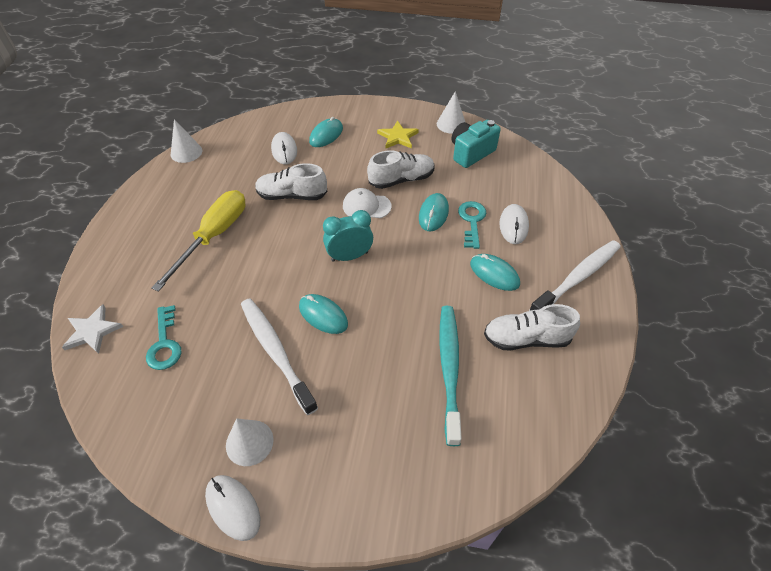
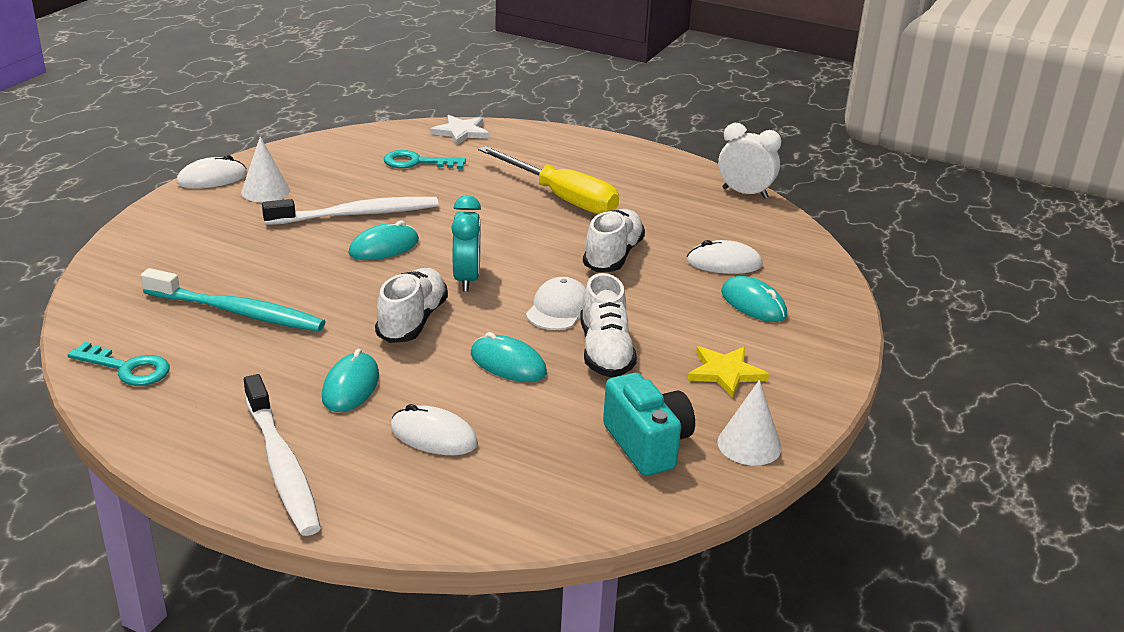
camera: 105 degrees right, 20 degrees down
(186, 152) = (745, 193): white cone -> white clock
(472, 221) = (470, 396): turquoise key -> turquoise key (127, 368)
(494, 274) = (350, 386): turquoise mouse -> turquoise mouse turned 45 degrees counterclockwise
(526, 338) = (224, 380): white shoe -> white shoe (412, 321)

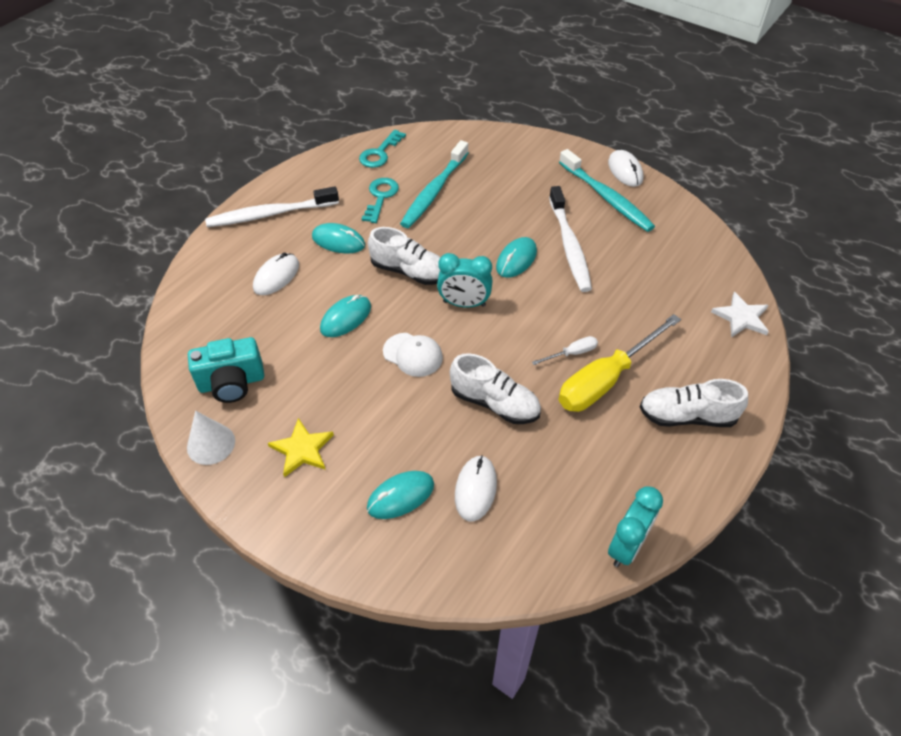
camera: 100 degrees right, 20 degrees up
(265, 191) = (606, 197): white cone -> turquoise toothbrush
(384, 247) = (516, 259): turquoise mouse -> turquoise mouse turned 60 degrees clockwise
(417, 162) = (669, 284): turquoise key -> turquoise key (380, 197)
(531, 214) = (571, 353): none -> white screwdriver
(605, 352) = (348, 376): white shoe -> white shoe (687, 416)
(745, 193) = (626, 546): white clock -> turquoise clock

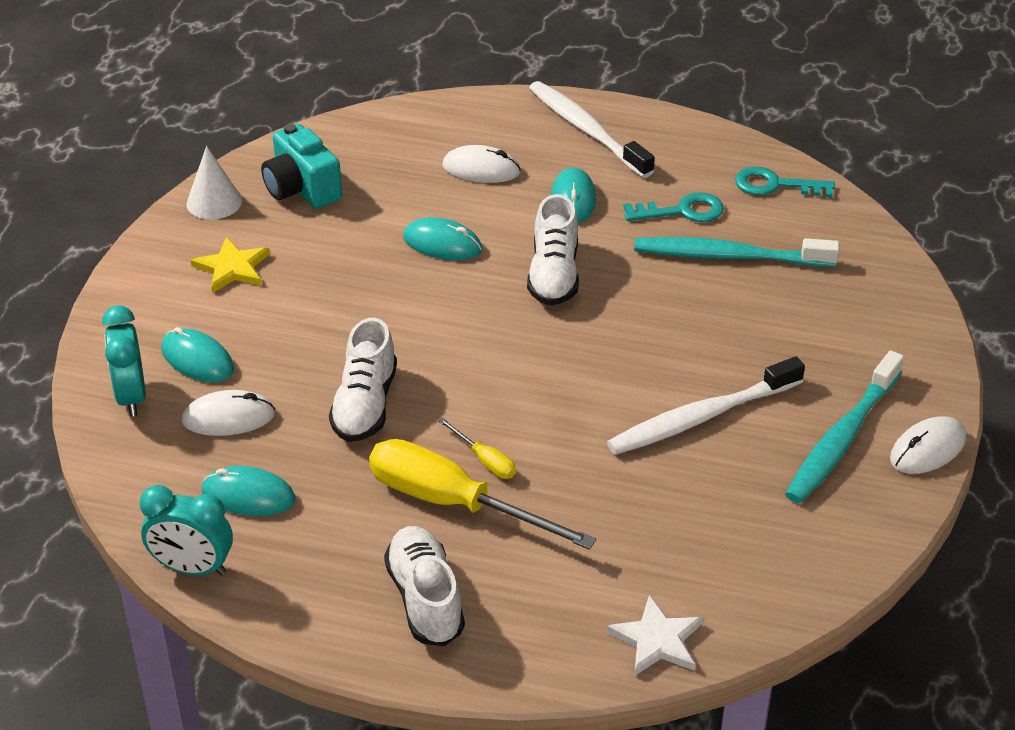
camera: 70 degrees right, 10 degrees down
(413, 355) = (410, 315): white cap -> none
(464, 303) = (522, 338): turquoise clock -> turquoise clock (131, 396)
(516, 259) = (637, 369): turquoise mouse -> turquoise mouse (248, 496)
(571, 353) = (484, 460): white screwdriver -> yellow screwdriver

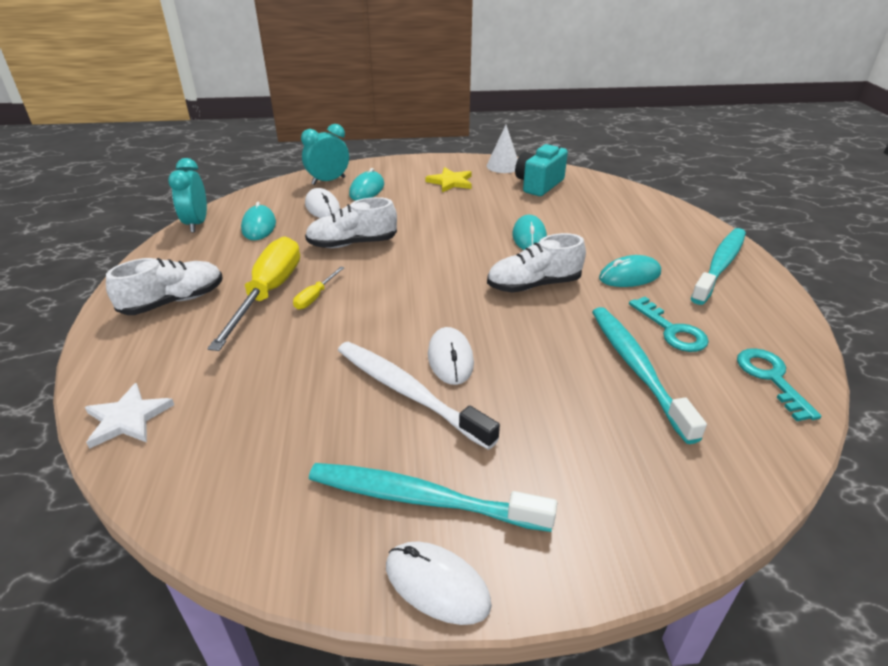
camera: 70 degrees right, 5 degrees down
(481, 169) = (623, 234): white mouse -> white mouse (450, 358)
(586, 130) = (720, 265): white toothbrush -> turquoise toothbrush

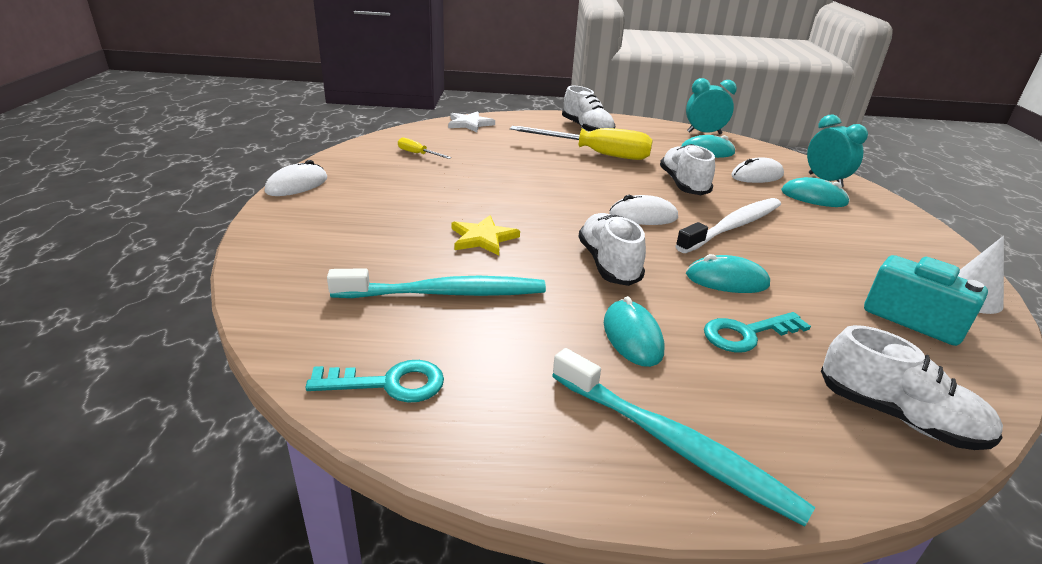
camera: 95 degrees right, 5 degrees down
(315, 297) = (590, 168): yellow screwdriver -> yellow screwdriver (418, 154)
(408, 392) = (458, 190): white toothbrush -> white toothbrush (733, 226)
(422, 499) = (358, 186): turquoise toothbrush -> none
(450, 182) = (872, 248): yellow star -> yellow star (483, 238)
(450, 358) = (493, 208): white mouse -> white mouse (643, 216)
(639, 204) = (898, 416): none -> white shoe
(672, 330) = (503, 336): turquoise key -> turquoise key (746, 334)

